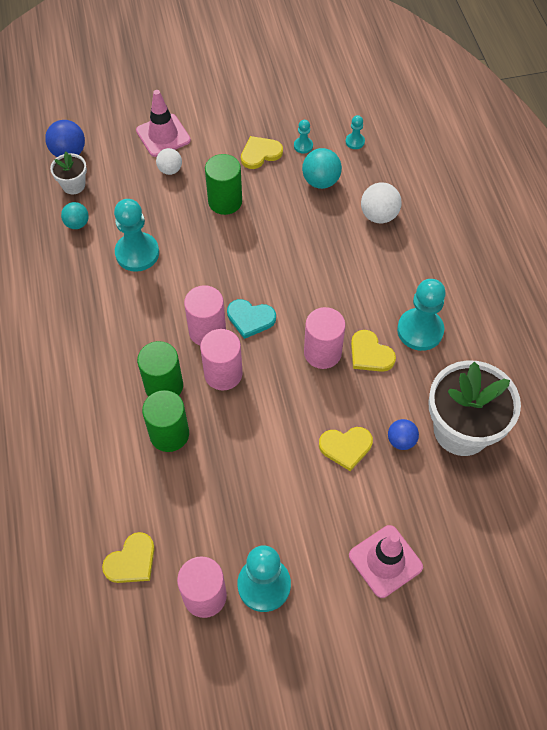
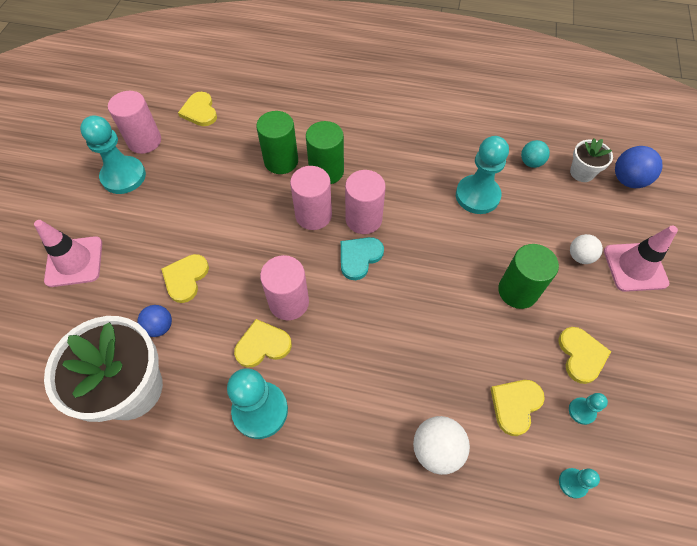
camera: 115 degrees right, 0 degrees up
(321, 181) = (515, 405): turquoise ball -> yellow heart

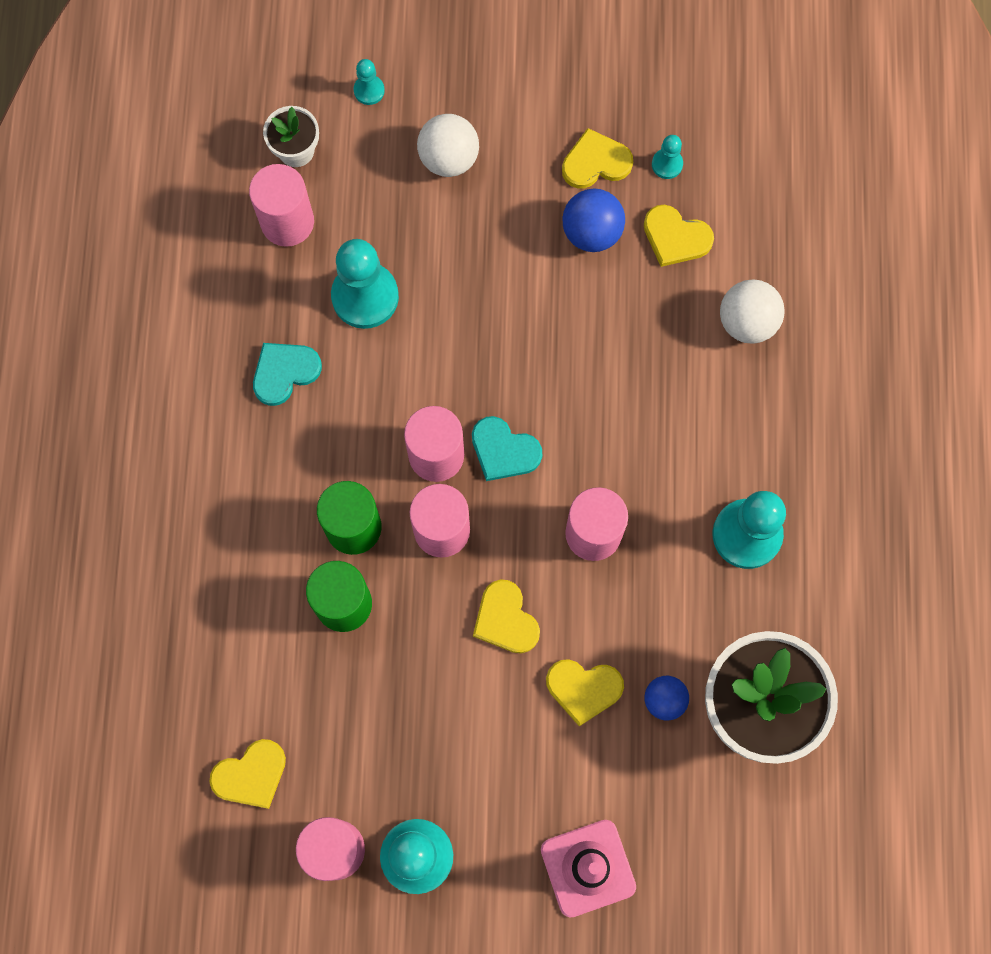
camera: 100 degrees left, 15 degrees up
(262, 345) = (662, 553): yellow heart -> yellow heart (505, 619)
(430, 150) = (284, 372): none -> turquoise heart
(517, 291) = (518, 237): green cylinder -> none
(531, 163) = (287, 222): turquoise ball -> pink cylinder
(572, 483) = (751, 176): turquoise pawn -> turquoise pawn (369, 90)
(580, 256) = (449, 158): white ball -> white ball, size x1.50
(628, 180) = (301, 88): blue ball -> blue ball (591, 232)
(635, 267) = (453, 91): pink traffic cone -> none

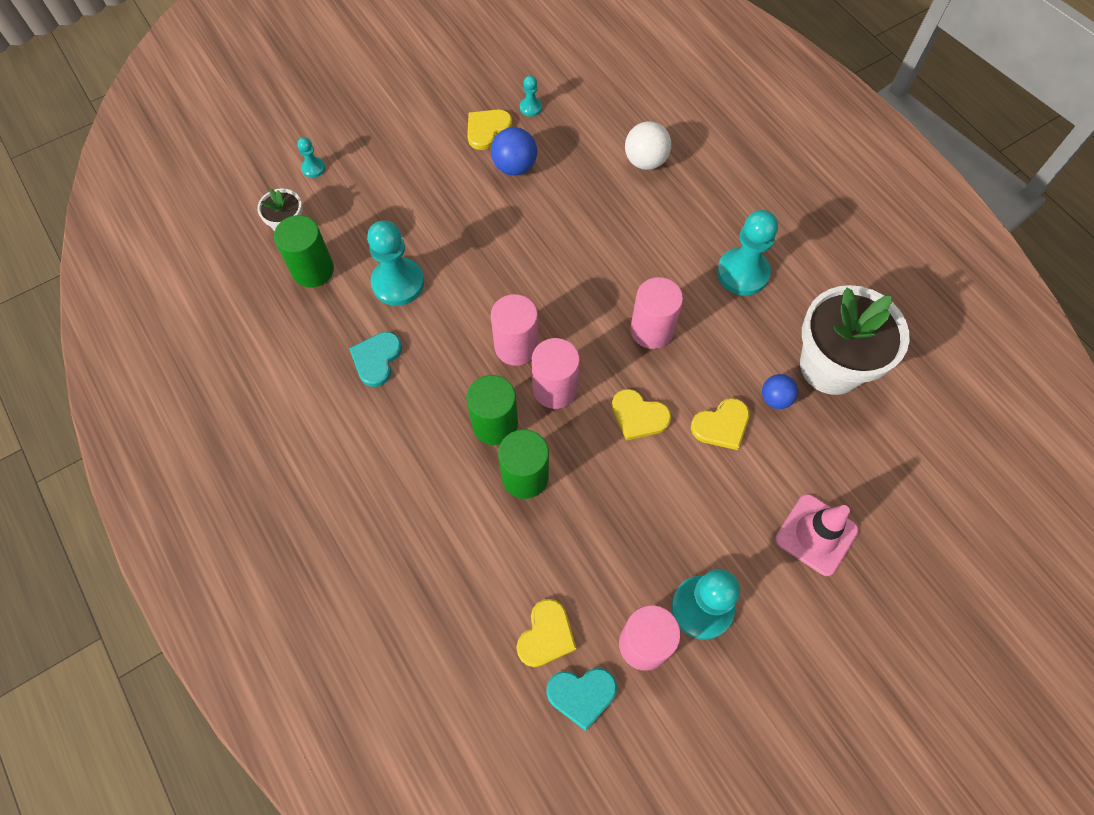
camera: 35 degrees left, 10 degrees down
(287, 222) = (313, 270): pink cylinder -> green cylinder
(449, 158) = (394, 177): white ball -> none
(504, 450) = (557, 317): turquoise heart -> turquoise heart (581, 695)
(675, 237) = (567, 141): yellow heart -> none

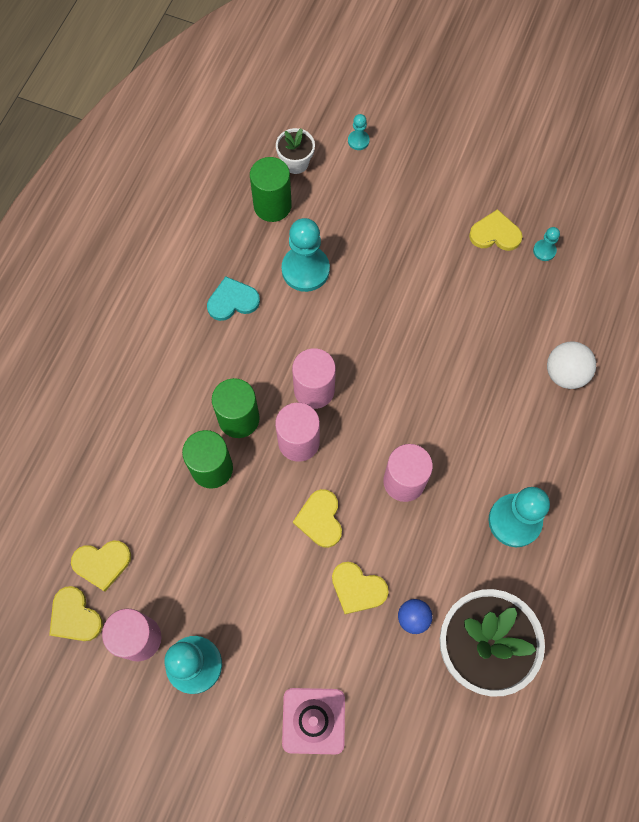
camera: 55 degrees right, 5 degrees up
(514, 167) = (476, 278): blue ball -> none
(581, 695) = (75, 616): turquoise heart -> yellow heart

